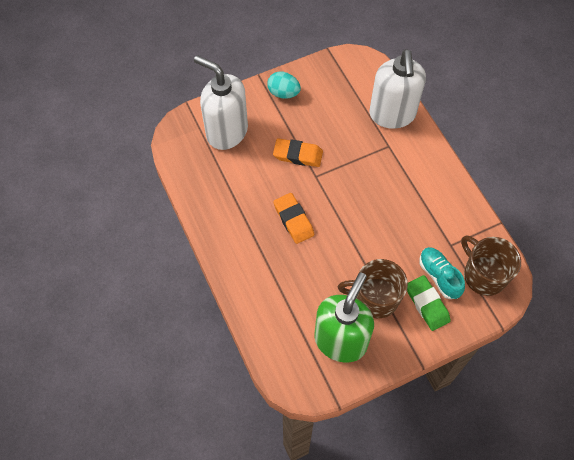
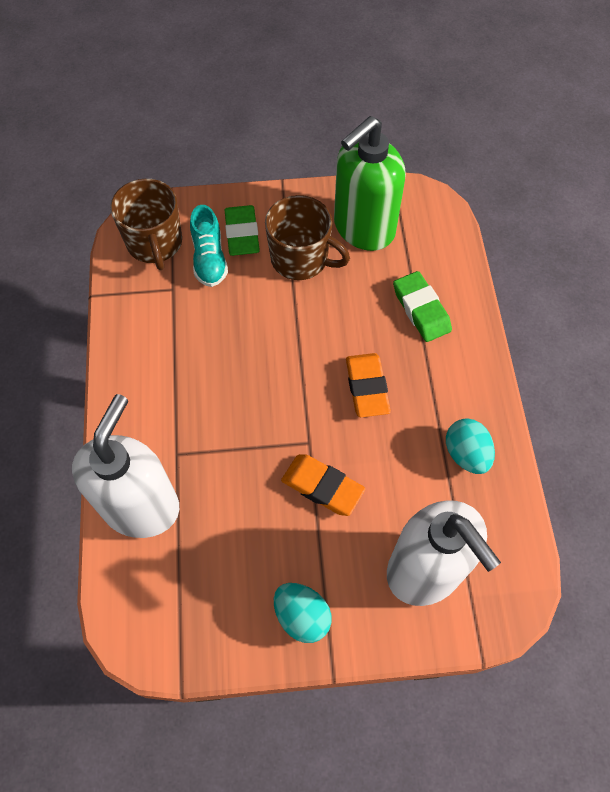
camera: 160 degrees left, 0 degrees up
(220, 199) = (466, 454): none -> turquoise egg
(276, 286) = (421, 309): none -> green eraser

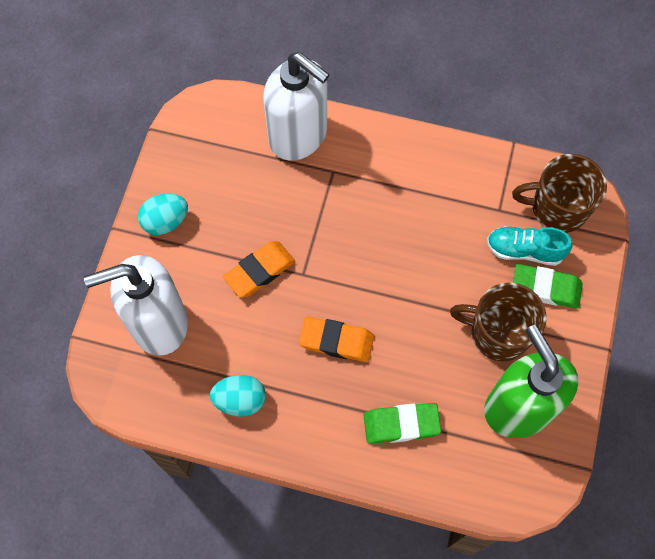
camera: 110 degrees right, 5 degrees up
(301, 259) = (498, 333): brown mug -> brown mug turned 60 degrees clockwise

